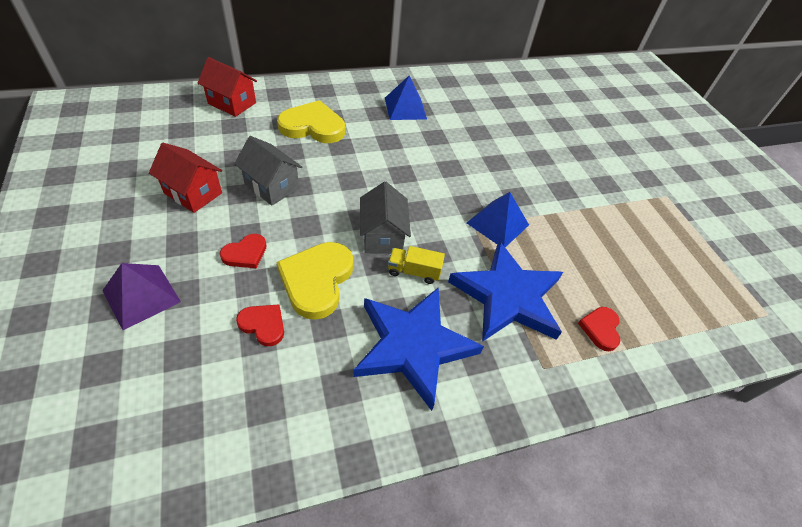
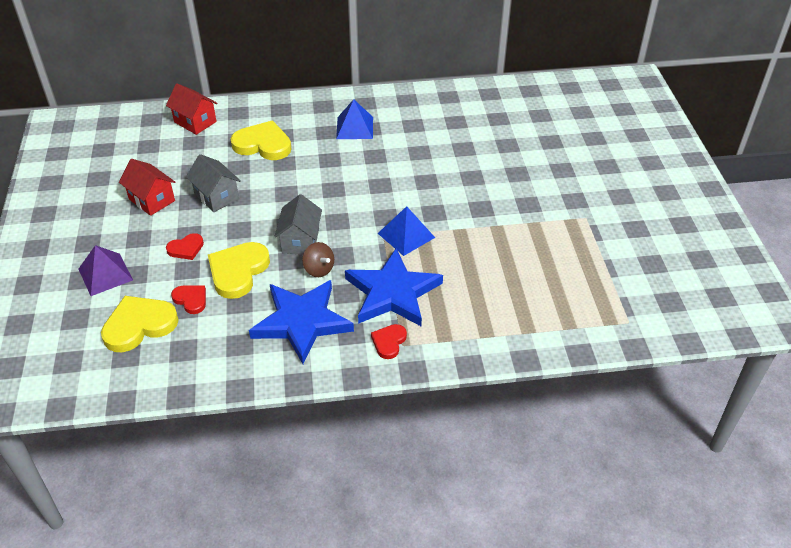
camera: 15 degrees right, 5 degrees down
(197, 371) = (139, 325): none -> yellow heart
(414, 272) = (319, 269): yellow truck -> brown spinning top
(600, 329) = (463, 322): red heart -> red heart (389, 342)

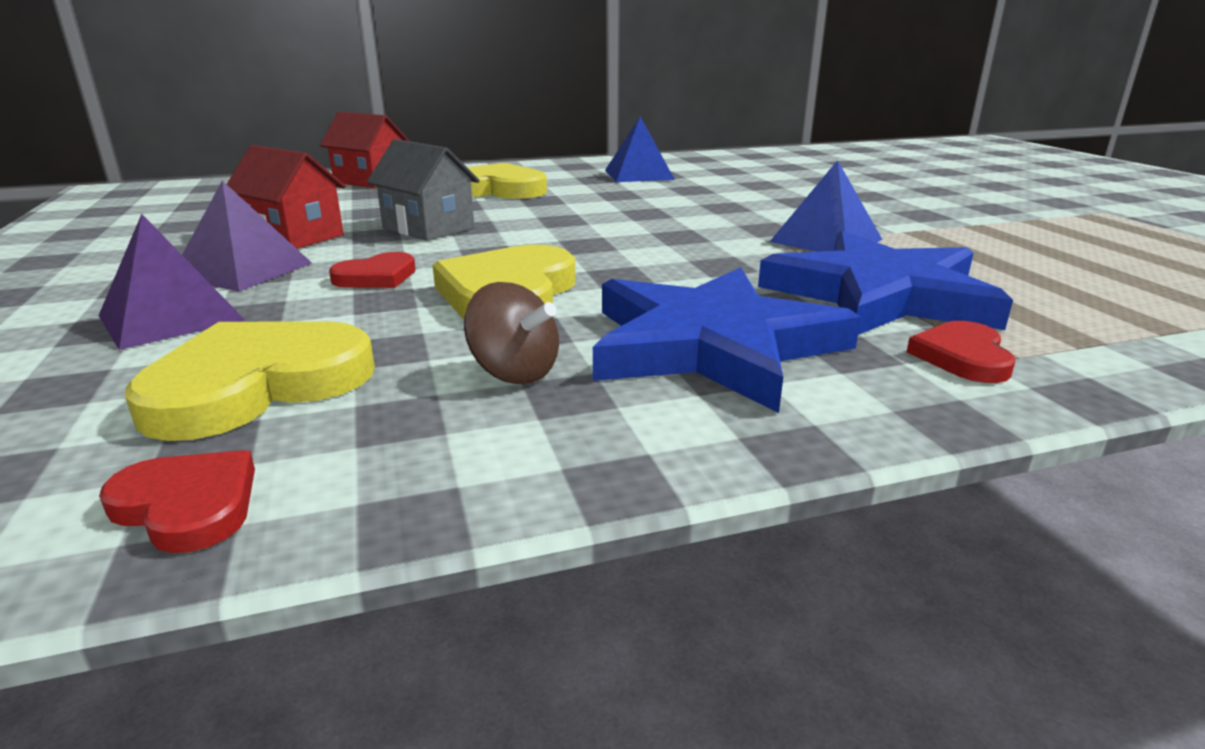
camera: 10 degrees left, 20 degrees down
(130, 234) = (242, 270): none -> purple pyramid
(191, 299) = (403, 335): red heart -> red heart (188, 505)
(300, 241) = (624, 256): grey house -> none
(319, 269) = (690, 281): brown spinning top -> brown spinning top (514, 372)

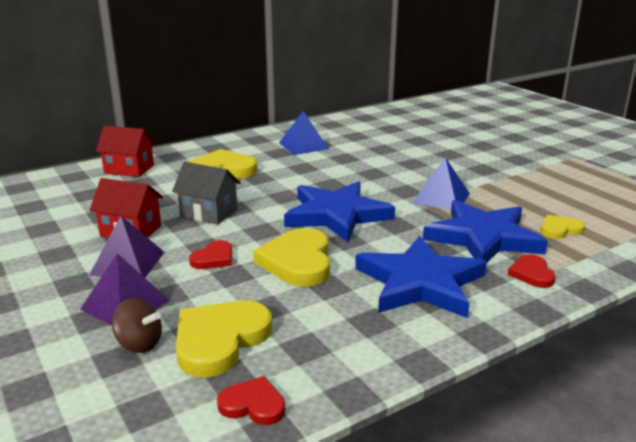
camera: 15 degrees left, 0 degrees up
(514, 372) = (338, 313): brown spinning top -> brown spinning top (139, 344)
(626, 246) = (336, 215): none -> blue star
(1048, 298) = (559, 229): none -> yellow heart

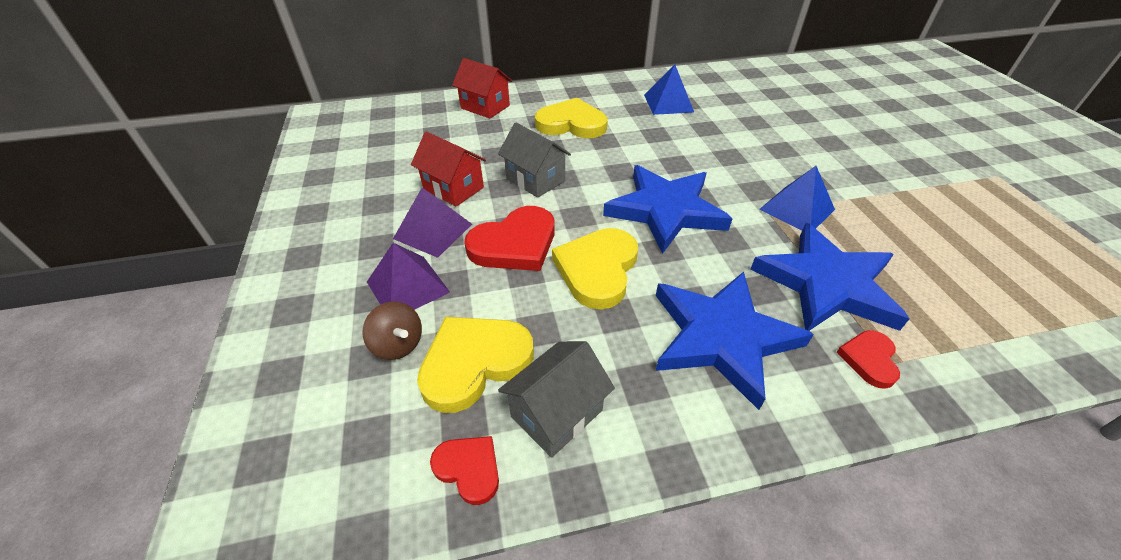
camera: 20 degrees right, 20 degrees up
(213, 258) = (515, 244): red heart -> red heart, size x1.85
(310, 355) = (556, 413): none -> grey house
(559, 229) = (934, 293): yellow heart -> none

